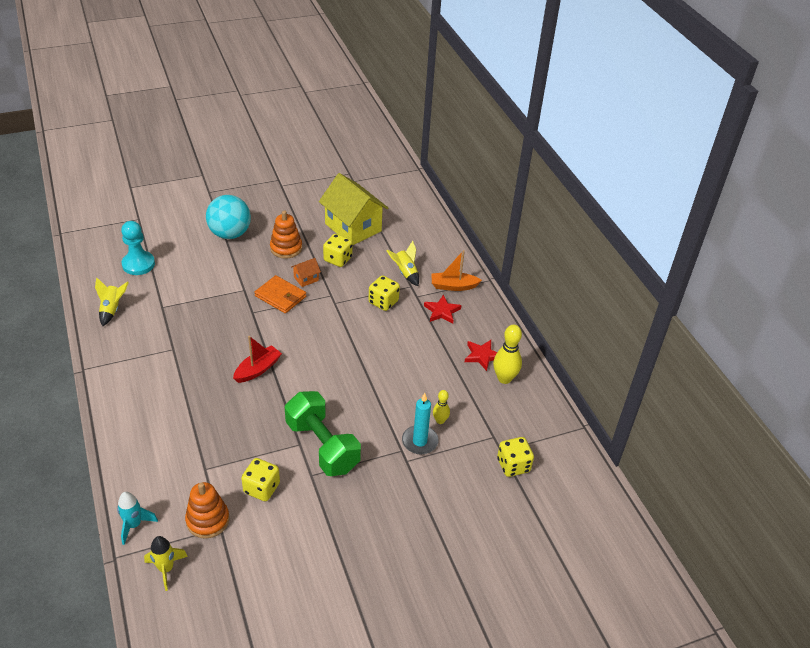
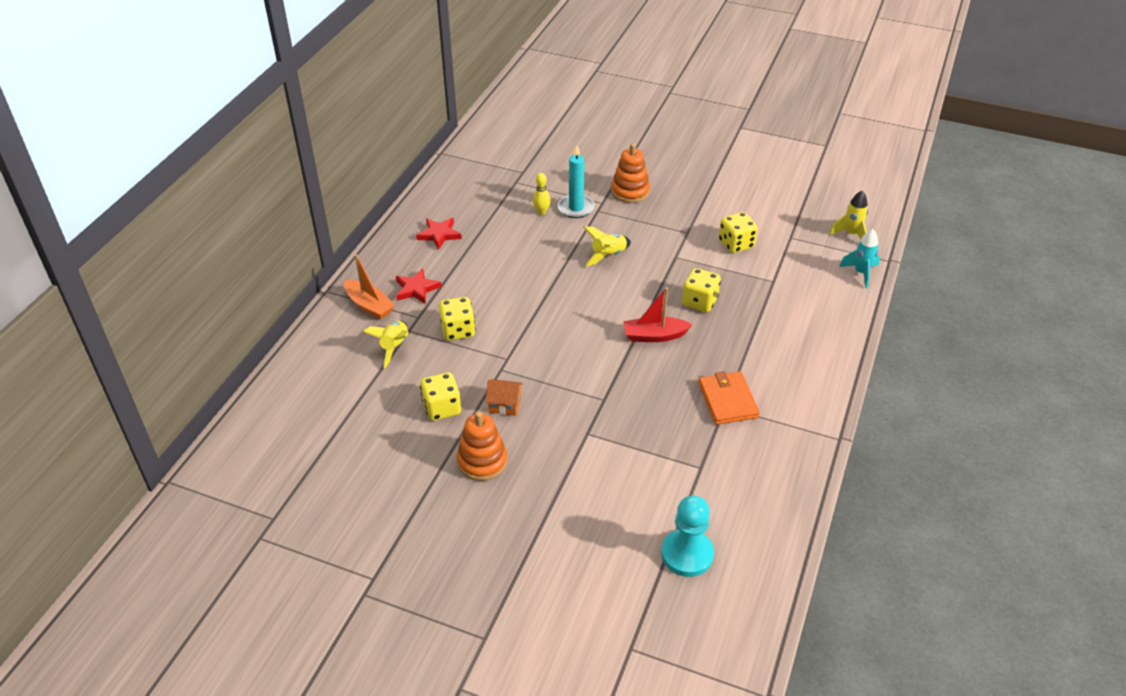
camera: 135 degrees left, 0 degrees up
(112, 310) = (764, 499): yellow rocket -> yellow rocket (608, 255)
(208, 520) = (797, 246): orange stacking toy -> orange stacking toy (630, 191)
(230, 234) = (528, 530): turquoise ball -> none
(280, 296) = (555, 400): orange wallet -> orange wallet (727, 400)
(322, 446) = (658, 245): green dumbbell -> none
(353, 227) = (371, 441): yellow house -> none
(504, 378) = (448, 210): yellow bowling pin -> none
(513, 465) = (527, 161): yellow dice -> yellow dice (699, 302)

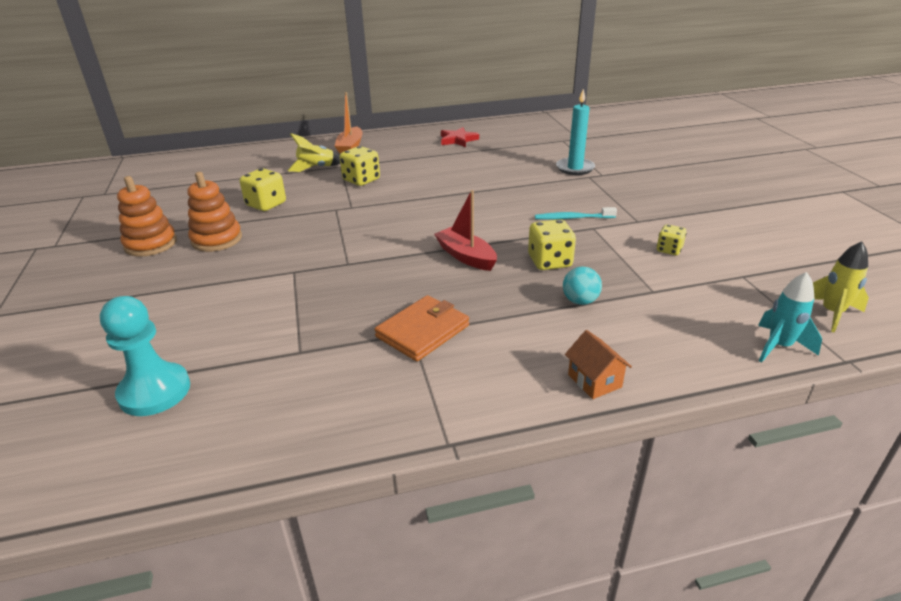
camera: 55 degrees right, 10 degrees down
(416, 289) = (388, 153): red star -> none
(504, 405) = (294, 225): orange house -> orange house (594, 381)
(541, 212) = (546, 159): yellow bowling pin -> none
(608, 255) = (540, 200): yellow rocket -> none
(630, 191) = (639, 179): orange stacking toy -> orange stacking toy (151, 244)
(653, 257) = (572, 218): none -> turquoise toothbrush
(736, 244) = (669, 250): yellow dice -> yellow dice, size x0.61
(756, 316) = (580, 301): none -> turquoise ball

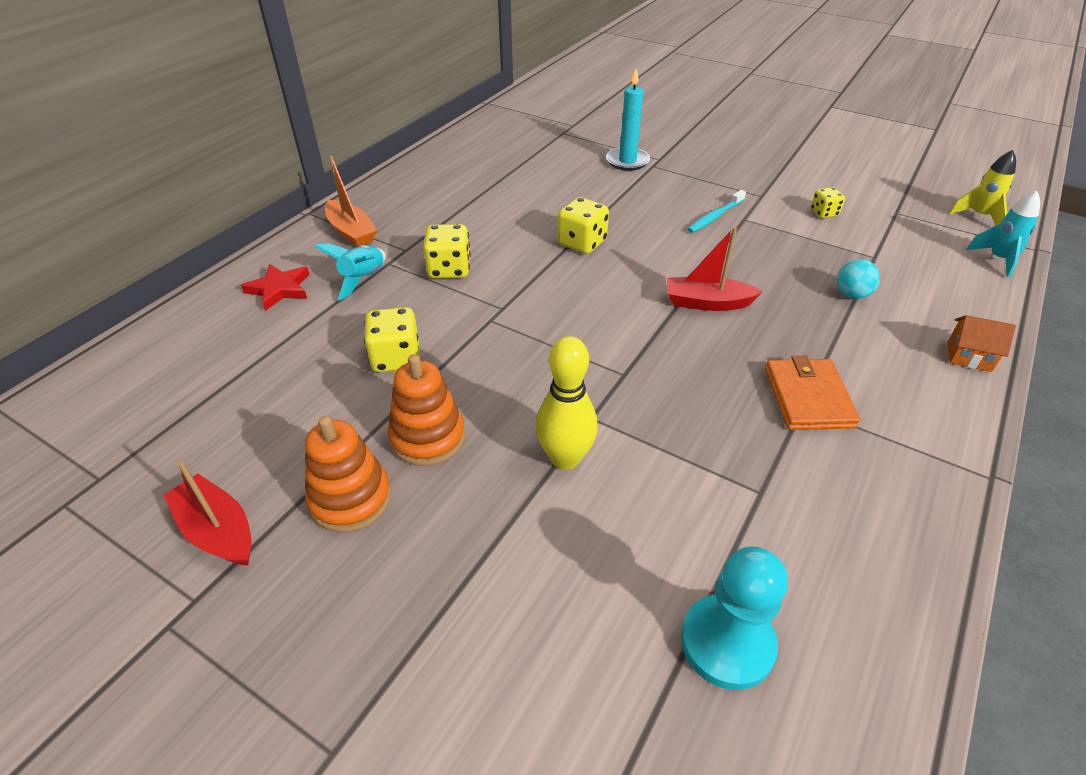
camera: 45 degrees left, 10 degrees up
(99, 229) = (218, 531): none -> red boat
(248, 280) = (565, 458): none -> yellow bowling pin
(316, 168) = (363, 279): yellow rocket -> turquoise rocket
(458, 140) = (460, 172): red star -> red star (279, 289)
(549, 261) = (772, 270): yellow dice -> yellow dice (582, 243)

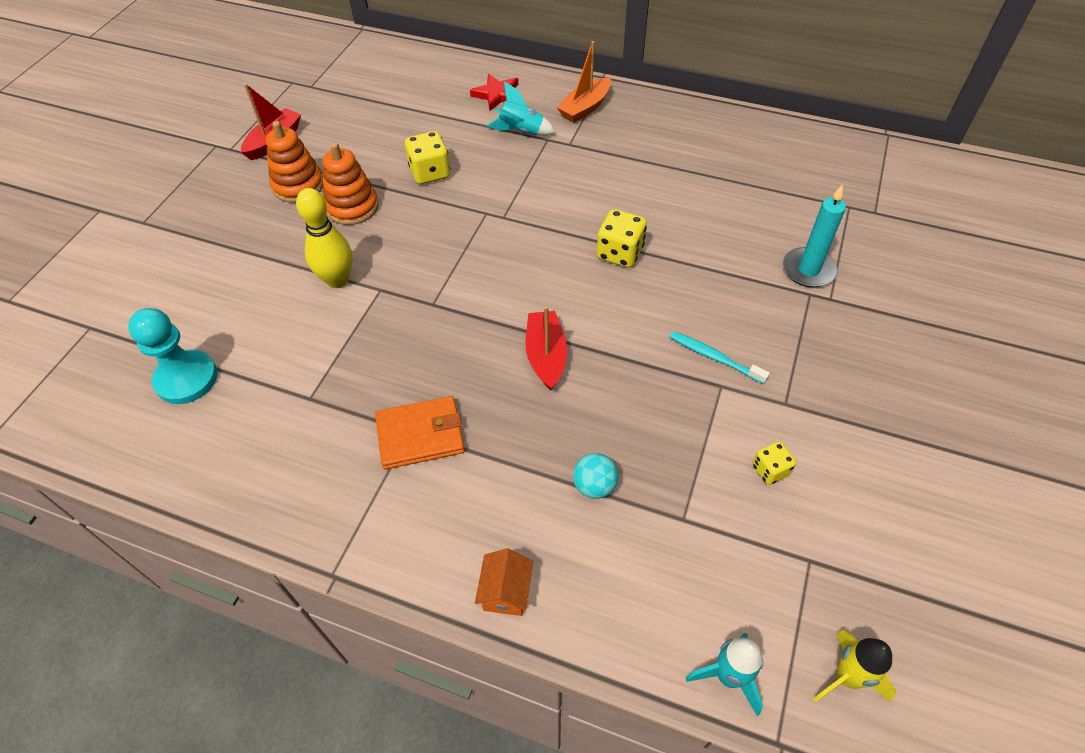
camera: 80 degrees right, 10 degrees up
(449, 269) = (549, 175): yellow dice -> none

